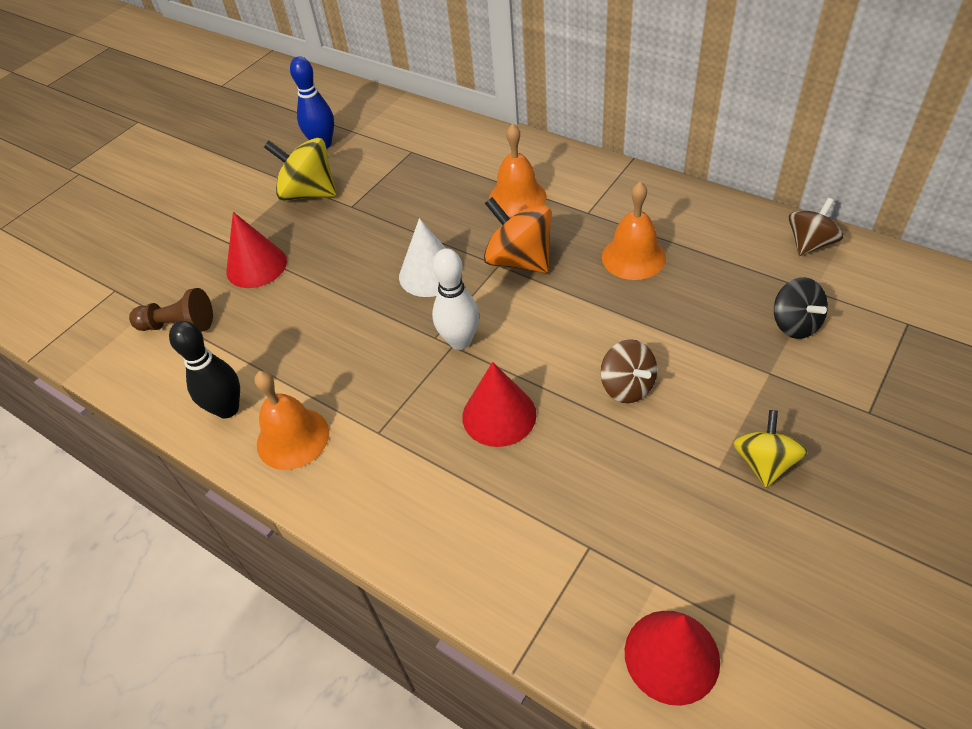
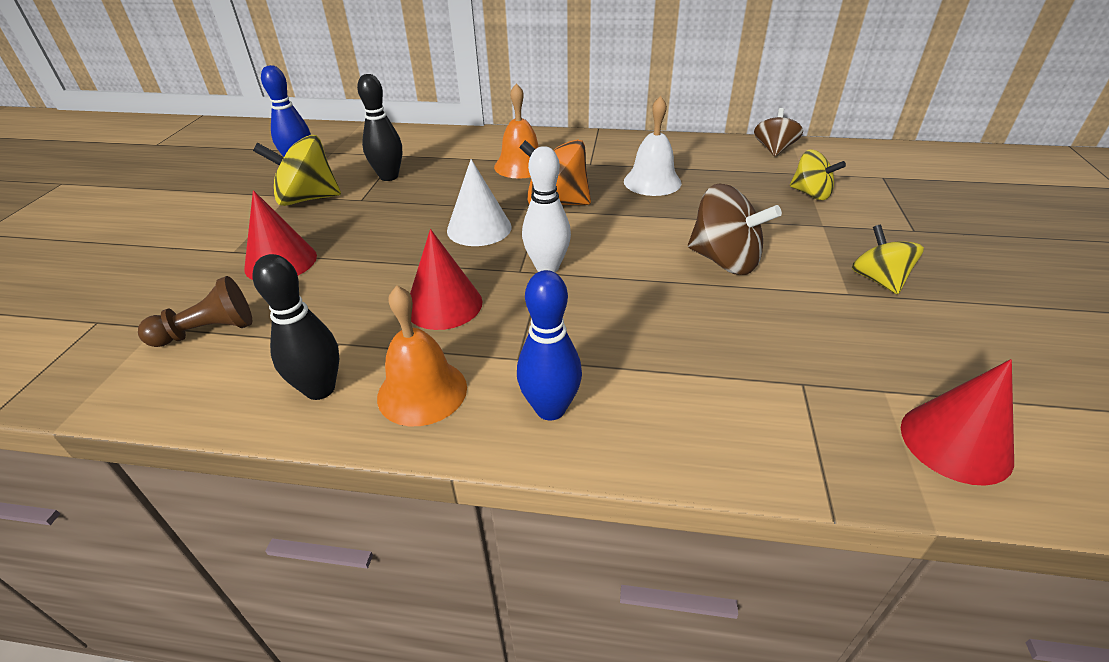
camera: 30 degrees left, 10 degrees down
(372, 490) = (550, 409): none -> blue bowling pin
(389, 181) = (389, 176): none -> black bowling pin
(499, 415) = (630, 310): red cone -> red cone (444, 305)
(627, 386) = (724, 261): brown spinning top -> brown spinning top, size x1.52
(633, 257) = (652, 182): orange bell -> white bell
(795, 324) = (810, 194): black spinning top -> yellow spinning top

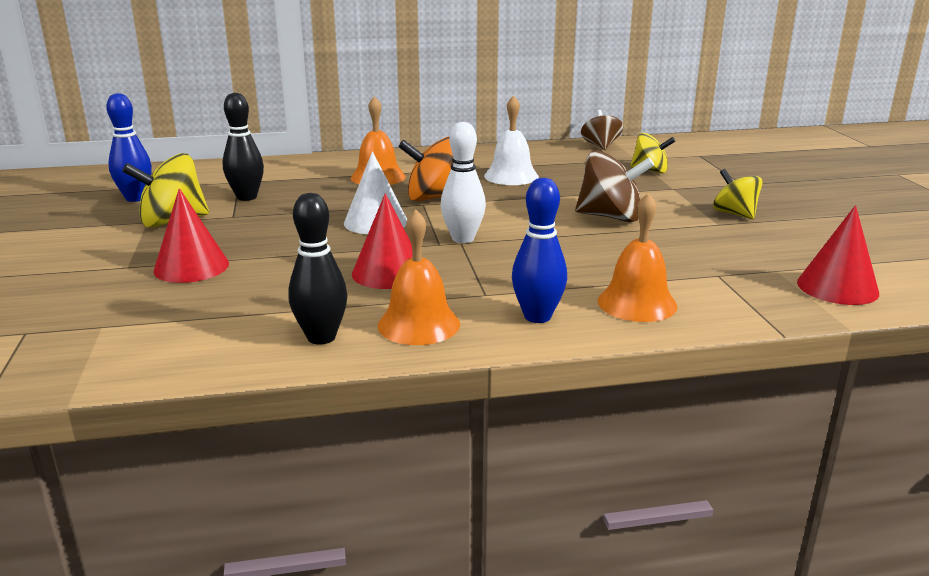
camera: 20 degrees left, 15 degrees down
(208, 331) = (164, 321): brown pawn -> none
(676, 412) = (637, 303): none -> orange bell

